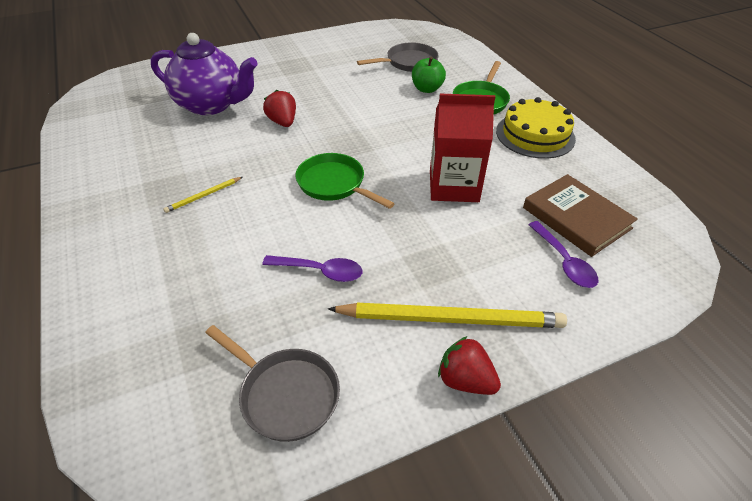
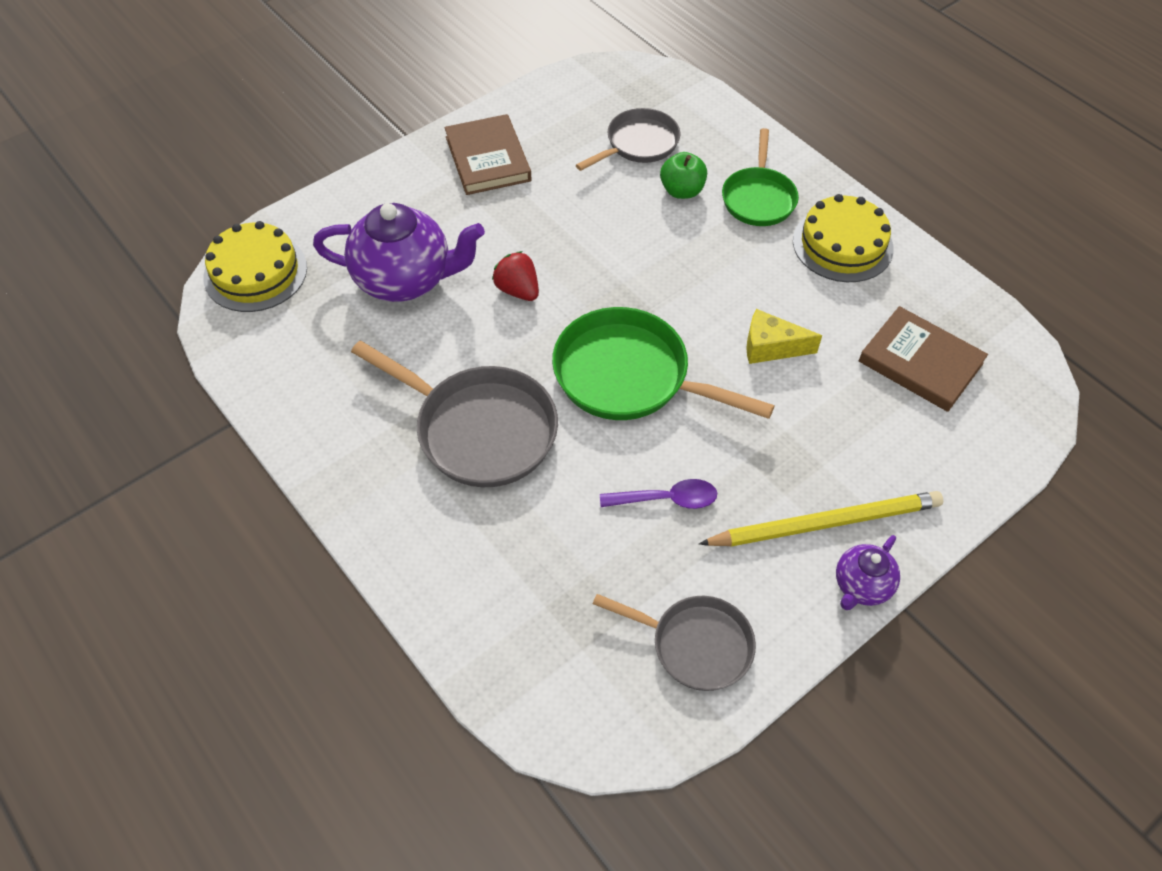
camera: 15 degrees left, 10 degrees up
(120, 87) = (255, 272): none -> yellow cake
(203, 196) = (479, 429): yellow pencil -> grey pan
(305, 56) = (487, 159): none -> brown book
(334, 184) = (629, 376): green pan -> green pan, size x1.57
(453, 186) = (771, 347): red carton -> yellow cheese
(465, 380) = (861, 586): red strawberry -> purple teapot
(564, 262) = (921, 425): purple spoon -> none

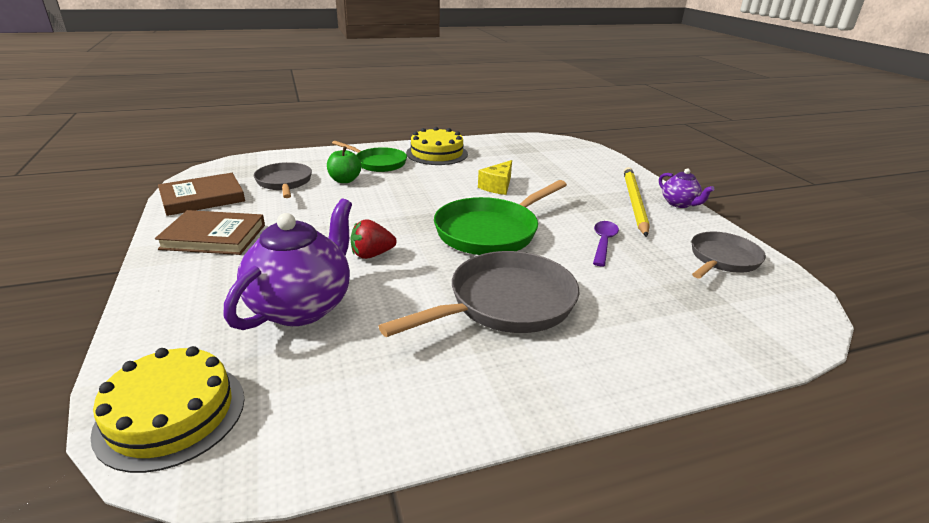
camera: 70 degrees left, 25 degrees down
(920, 362) = (533, 157): brown book -> brown book (202, 198)

